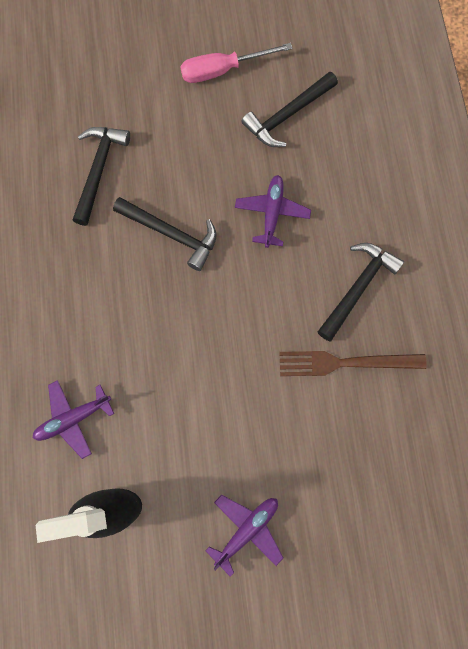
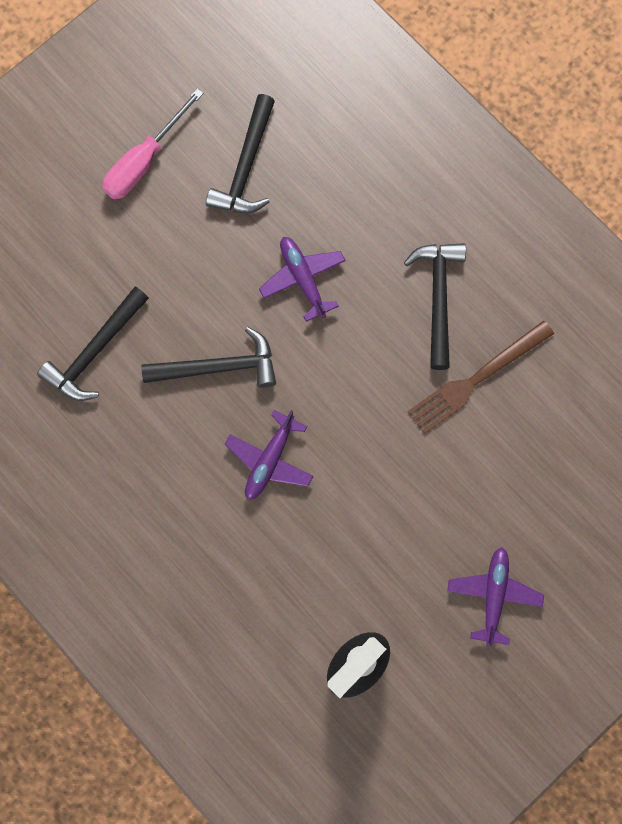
camera: 35 degrees left, 0 degrees up
(73, 419) = (256, 611): purple plane -> purple plane (269, 460)
(99, 170) = (94, 351): black hammer -> black hammer turned 120 degrees counterclockwise

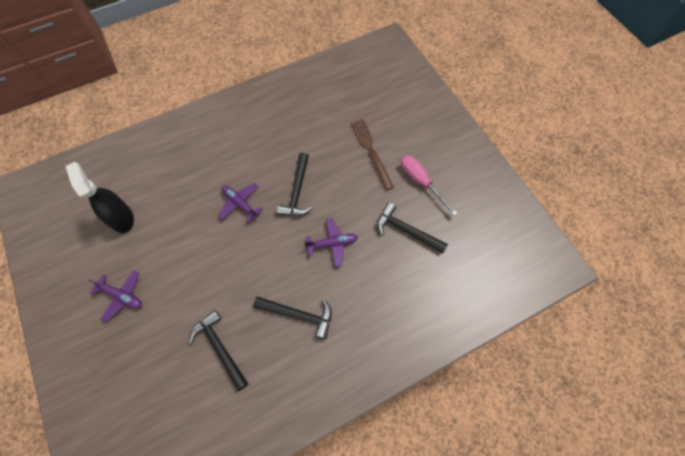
camera: 105 degrees right, 10 degrees down
(94, 351) = (324, 140): black hammer -> black hammer (220, 348)
(476, 379) = (243, 323): brown fork -> brown fork (371, 151)

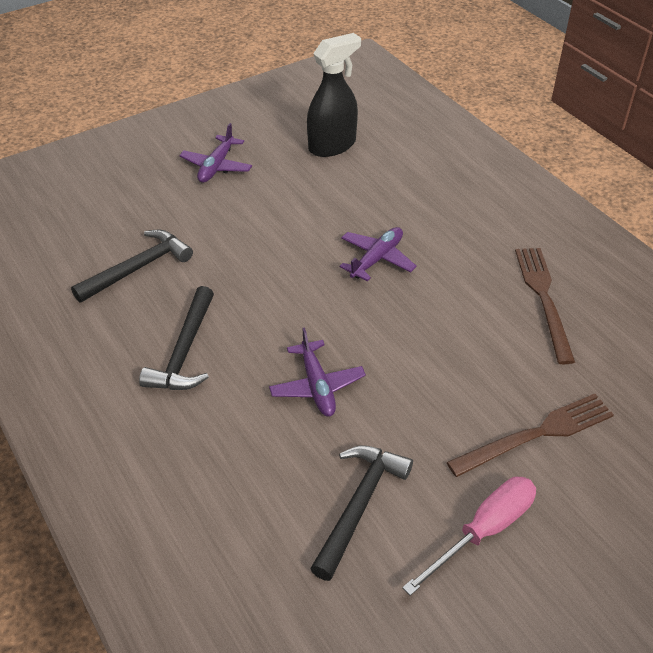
camera: 85 degrees right, 20 degrees down
(285, 129) = (543, 298): none -> brown fork
(297, 191) = (415, 327): black hammer -> none

